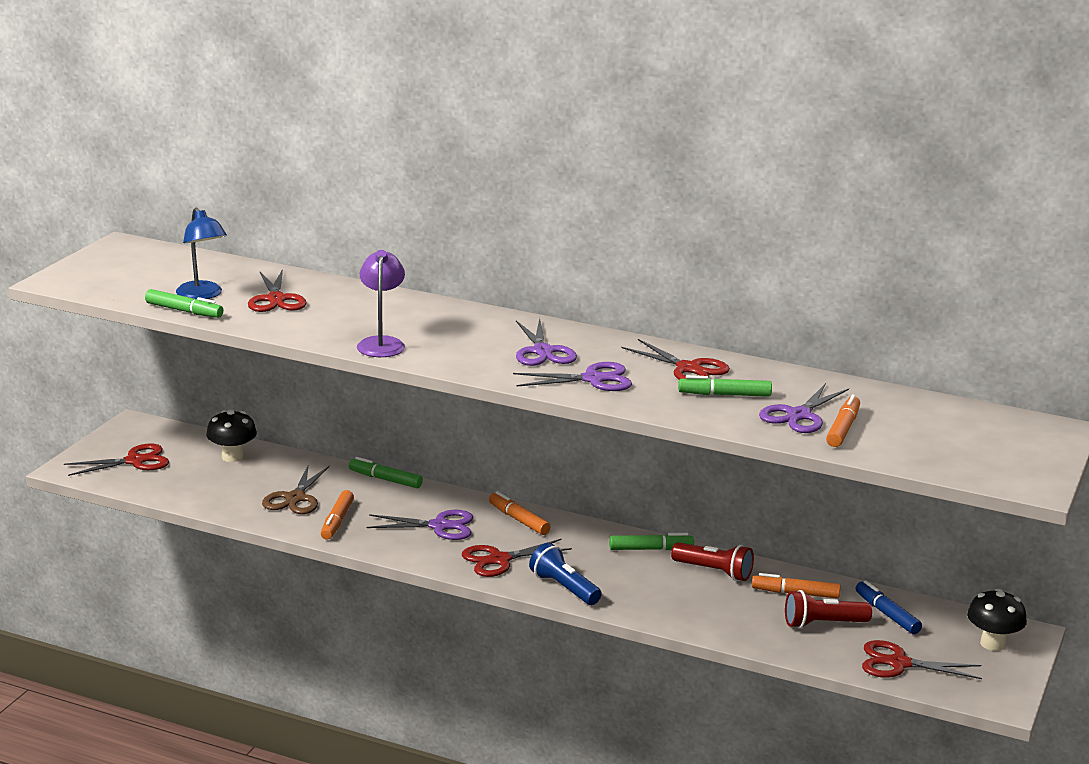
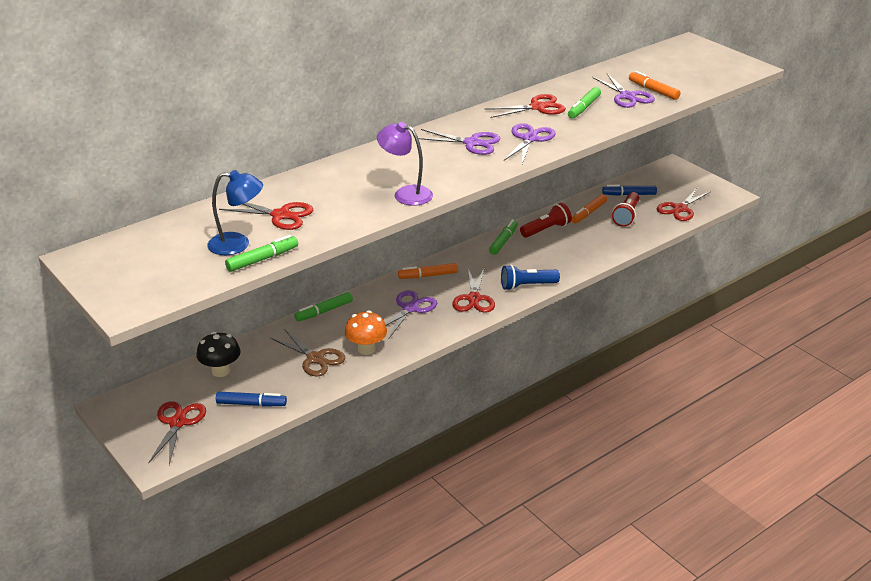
camera: 60 degrees left, 10 degrees up
(191, 487) = (251, 404): none -> blue marker
(337, 521) = (366, 349): orange marker -> orange mushroom
(992, 644) = (677, 177): black mushroom -> none

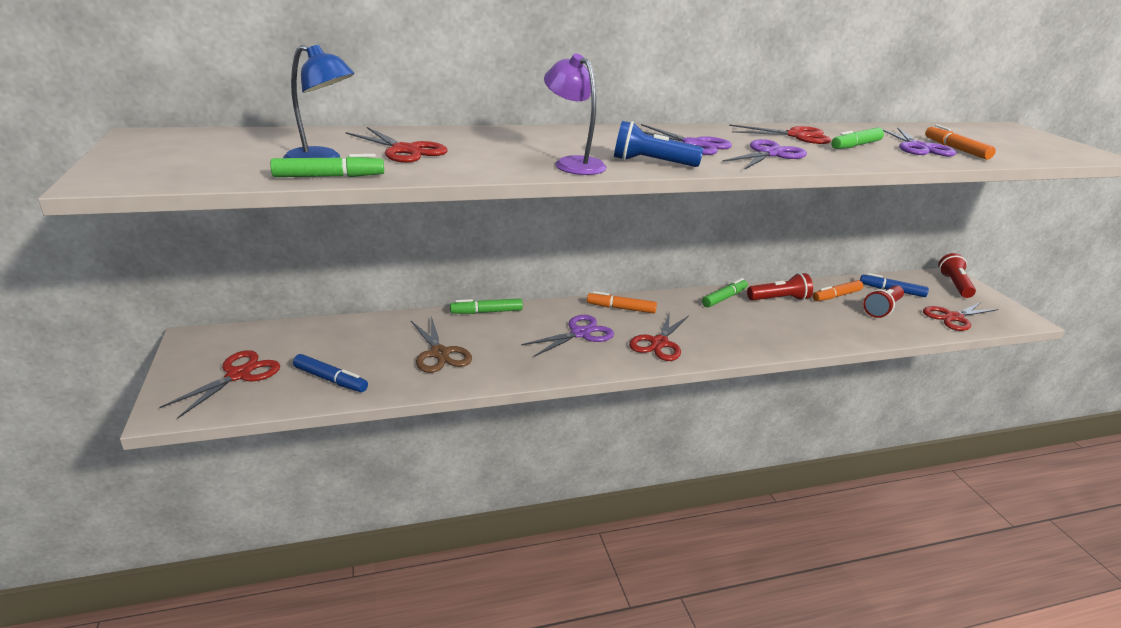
camera: 20 degrees right, 5 degrees down
(221, 371) = (333, 337): black mushroom -> none
(366, 349) = (502, 360): orange mushroom -> none
(527, 286) = (730, 347): blue flashlight -> blue flashlight (651, 163)
(675, 174) = (954, 285): none -> red flashlight

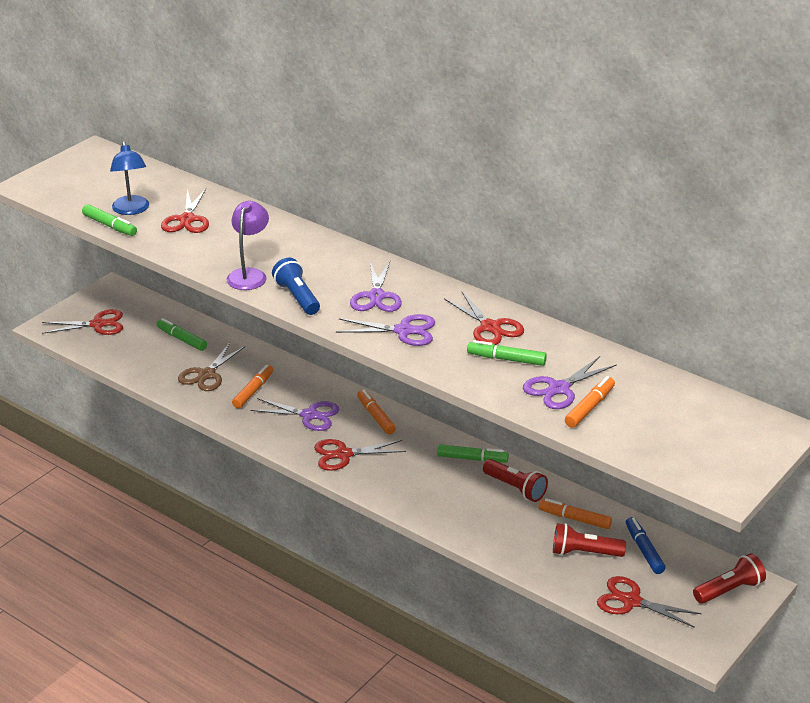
camera: 55 degrees right, 5 degrees up
(330, 379) = (131, 355): blue marker -> none
(486, 312) = (285, 364): green marker -> green marker (182, 339)
(504, 342) = (253, 391): none -> orange marker

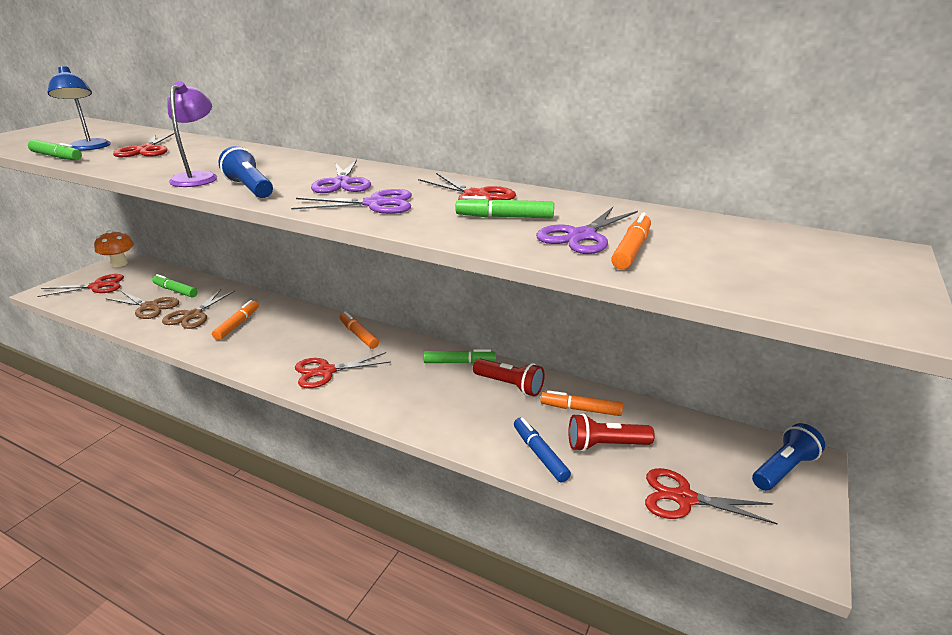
camera: 10 degrees left, 5 degrees down
(111, 293) = (119, 264): none -> orange mushroom
(160, 358) = (150, 307): none -> brown scissors
(309, 415) = (292, 340): purple scissors -> none
(644, 550) = (668, 434): blue marker -> blue marker (540, 454)
(729, 590) = (783, 469): red flashlight -> blue flashlight

